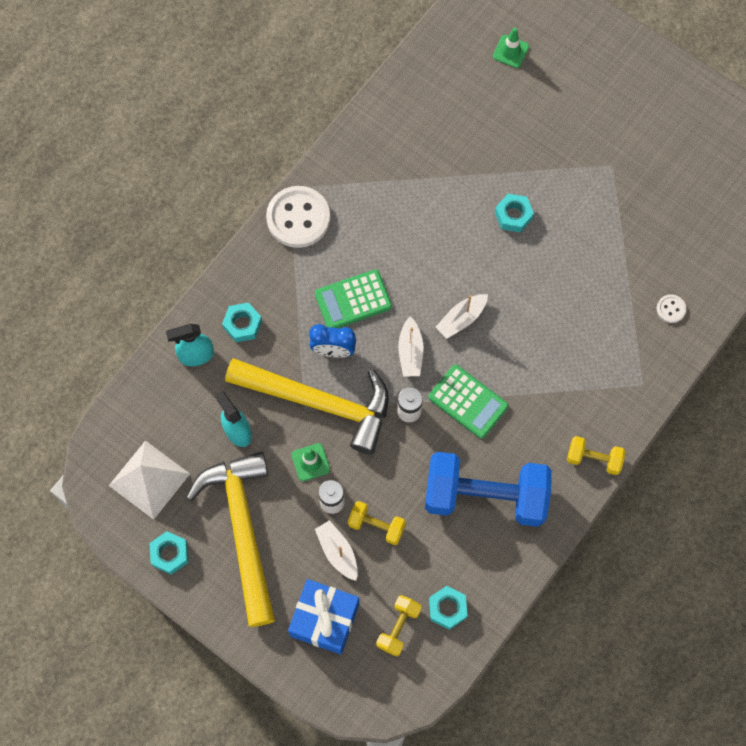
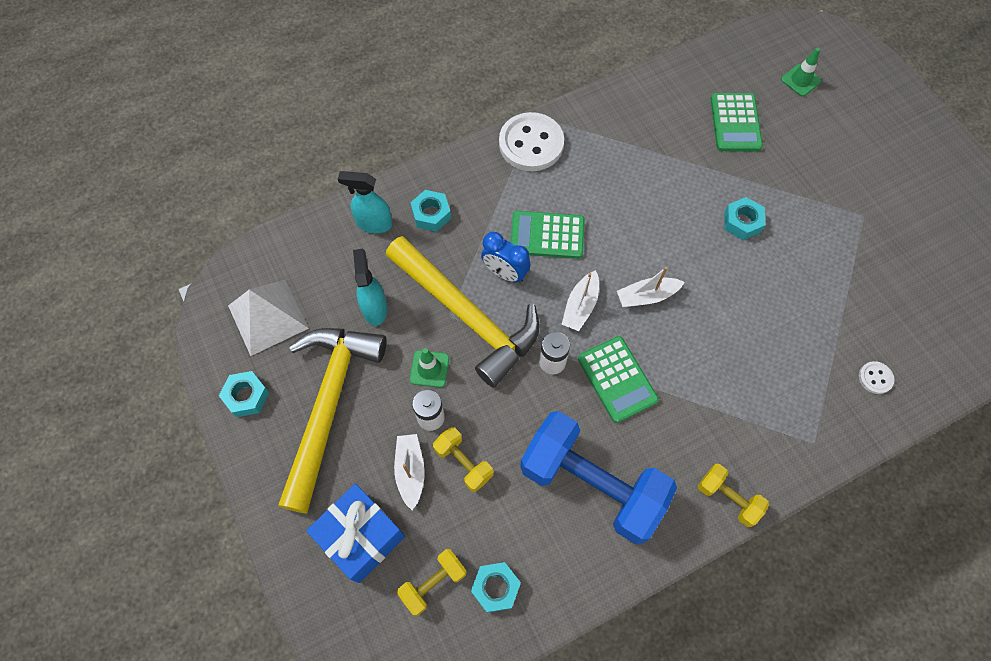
camera: 25 degrees right, 5 degrees down
(470, 120) = (735, 123): none -> green calculator

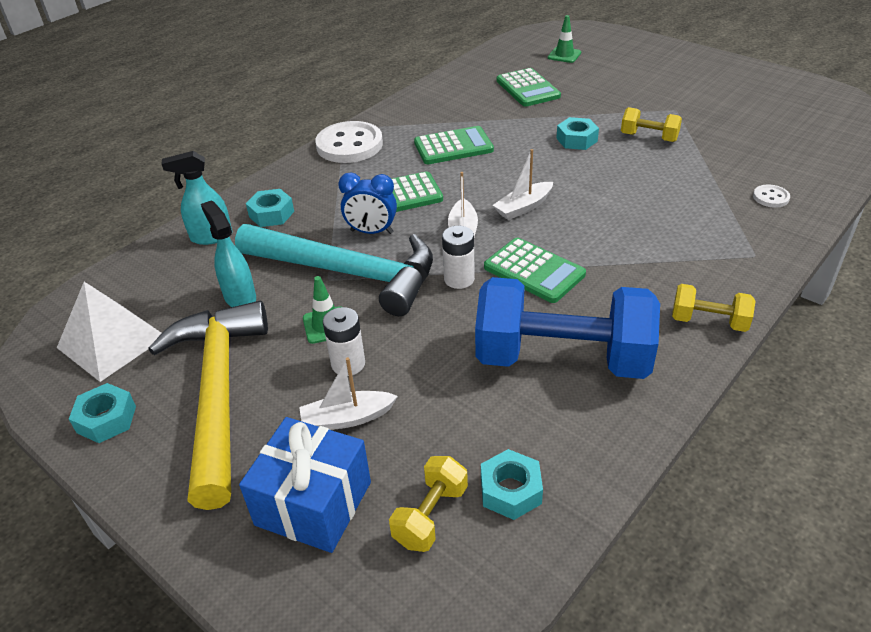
camera: 20 degrees left, 25 degrees down
(410, 471) = (347, 418): white boat -> white boat turned 75 degrees counterclockwise
(463, 463) = (407, 389): yellow dumbbell -> yellow dumbbell (649, 137)
(467, 316) = (348, 273): yellow hammer -> turquoise hammer
(623, 185) = (453, 147): none -> green calculator

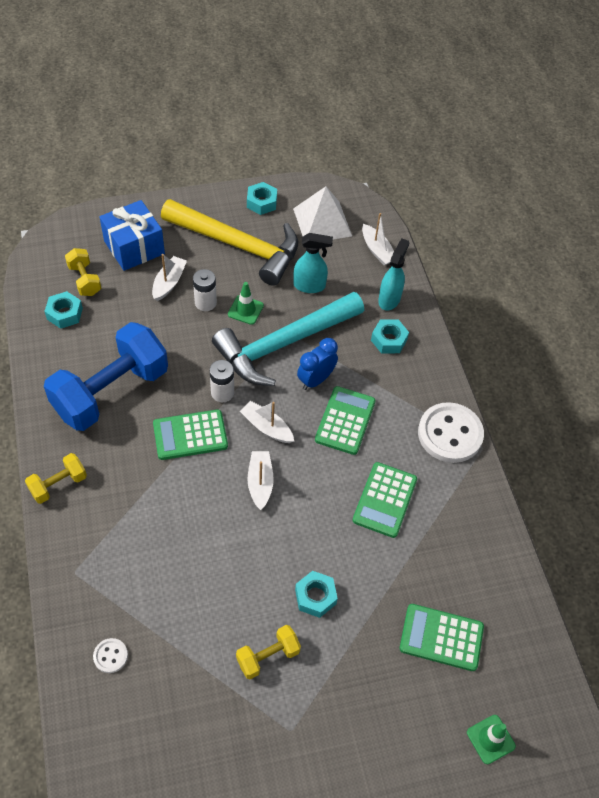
camera: 120 degrees right, 15 degrees up
(135, 277) = (377, 250): none -> white boat

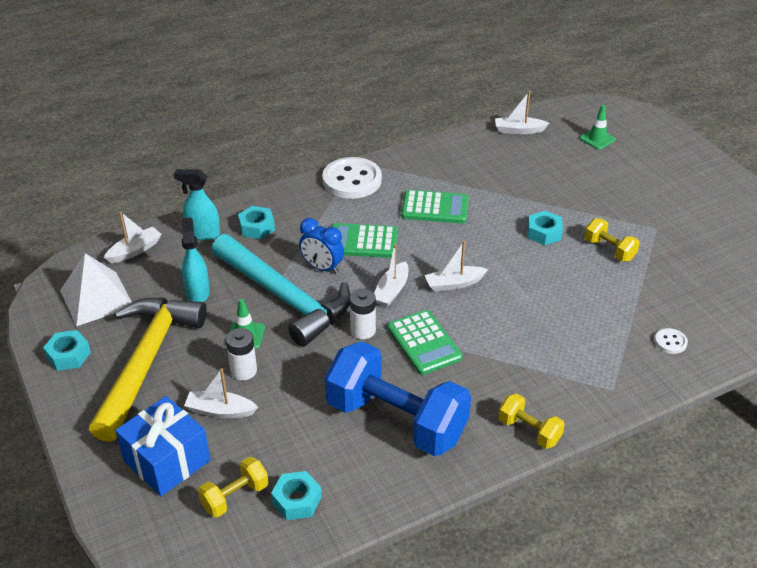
camera: 100 degrees left, 15 degrees down
(441, 637) = (538, 166): green calculator -> none
(524, 643) = (519, 130): none -> white boat

